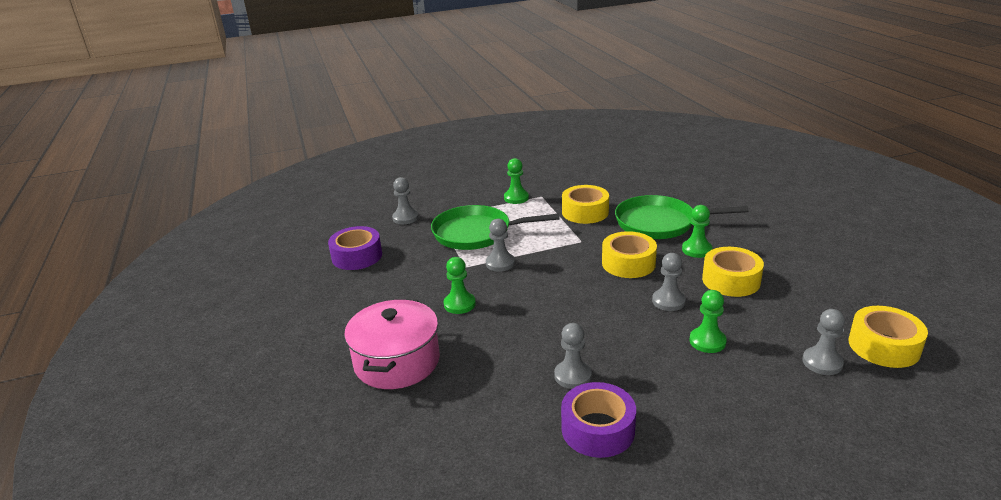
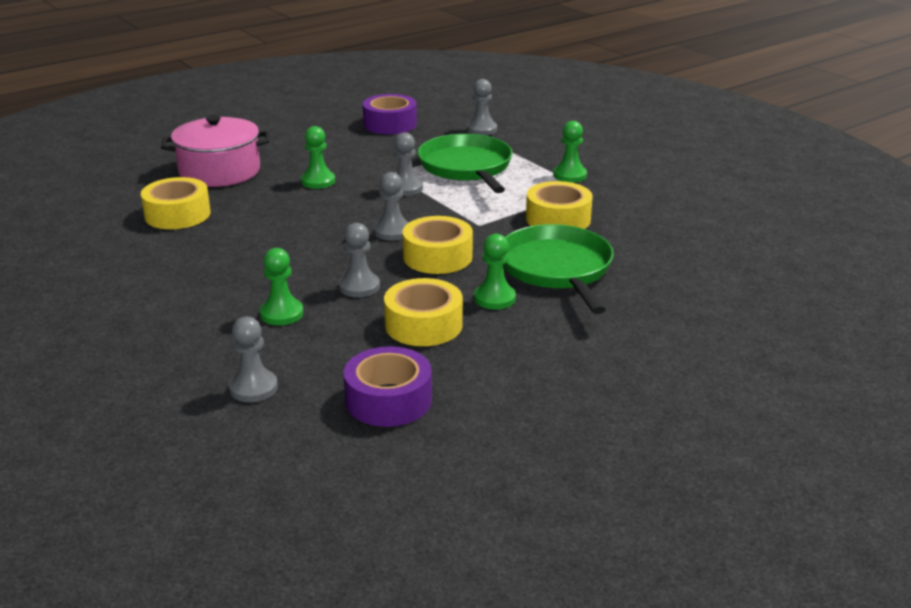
camera: 70 degrees right, 0 degrees up
(572, 376) = (209, 247): grey pawn -> grey pawn (392, 231)
(598, 429) = (131, 266): purple tape -> purple tape (388, 400)
(883, 346) = (297, 436): yellow tape -> yellow tape (177, 214)

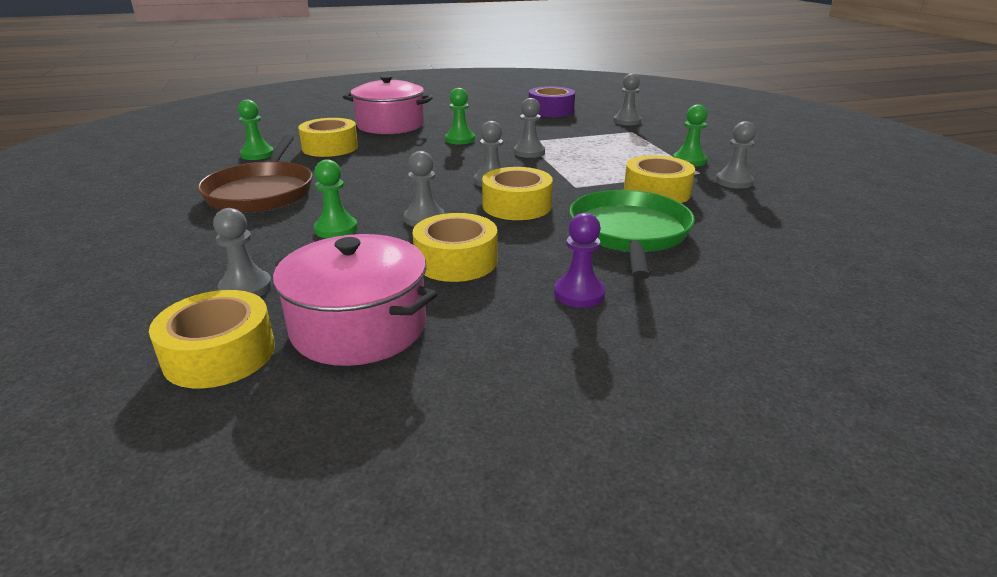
camera: 20 degrees right, 0 degrees up
(159, 285) = (262, 192): none -> brown pan
(292, 446) = (220, 354): none -> yellow tape
(388, 400) = (359, 327): purple tape -> pink pot
(466, 167) = (594, 144): green pan -> none
(494, 298) = (546, 249): green pawn -> green pawn (257, 154)
(548, 335) = (579, 293): none -> purple pawn
(621, 195) = (734, 182): none -> grey pawn

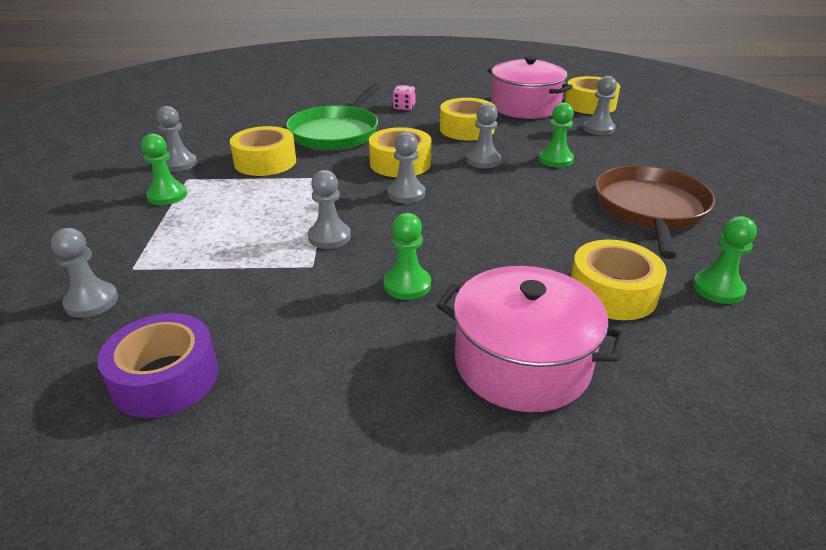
camera: 165 degrees left, 5 degrees up
(579, 293) = (404, 107): purple pawn -> pink dice

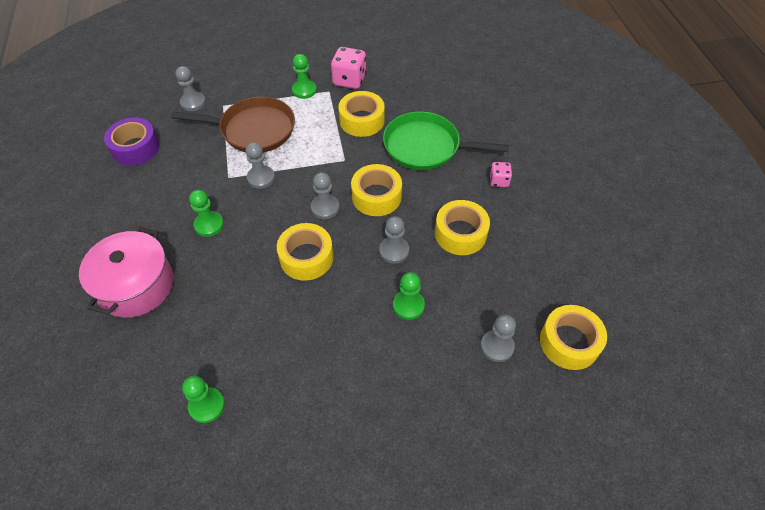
camera: 80 degrees right, 20 degrees up
(179, 164) = (349, 80): grey pawn -> pink dice
(525, 107) = (538, 279): pink pot -> none
(612, 292) = (202, 336): yellow tape -> yellow tape (306, 257)
(650, 209) = (323, 375): brown pan -> brown pan (254, 130)

